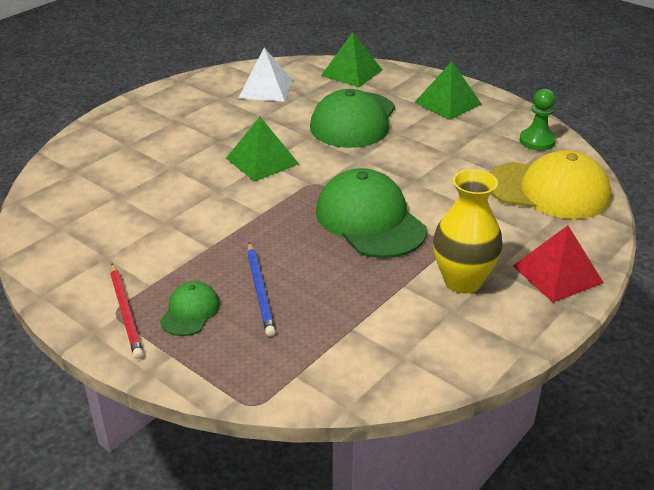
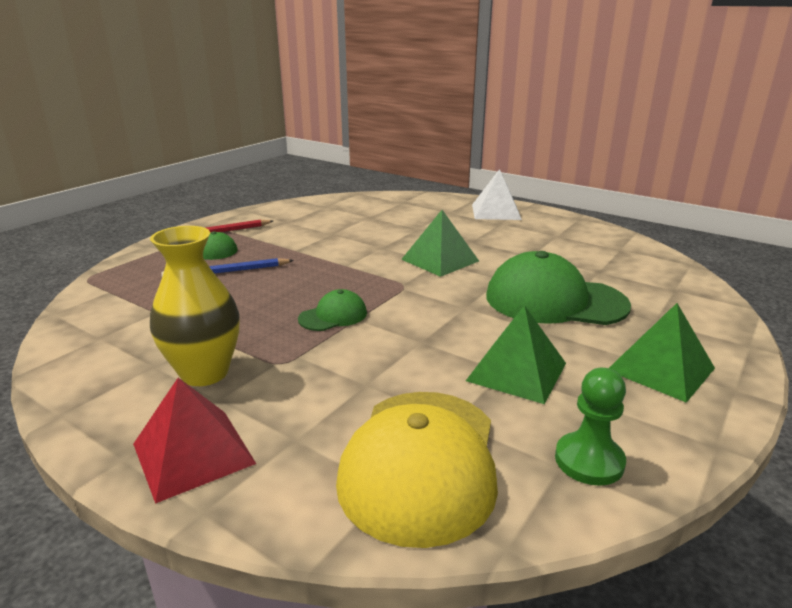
camera: 85 degrees right, 10 degrees down
(266, 89) = (595, 253): white pyramid -> white pyramid (496, 212)
(352, 72) = (687, 296): green pyramid -> green pyramid (516, 371)
(370, 220) = (333, 316): green cap -> green cap, size x0.49

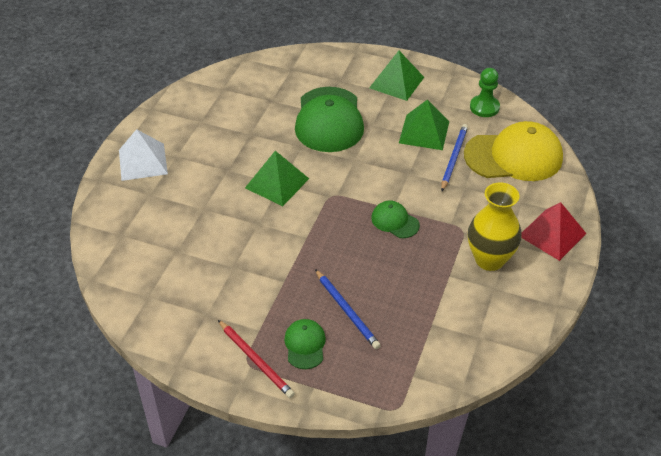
camera: 105 degrees left, 20 degrees up
(440, 387) = (453, 158): none -> blue pencil

